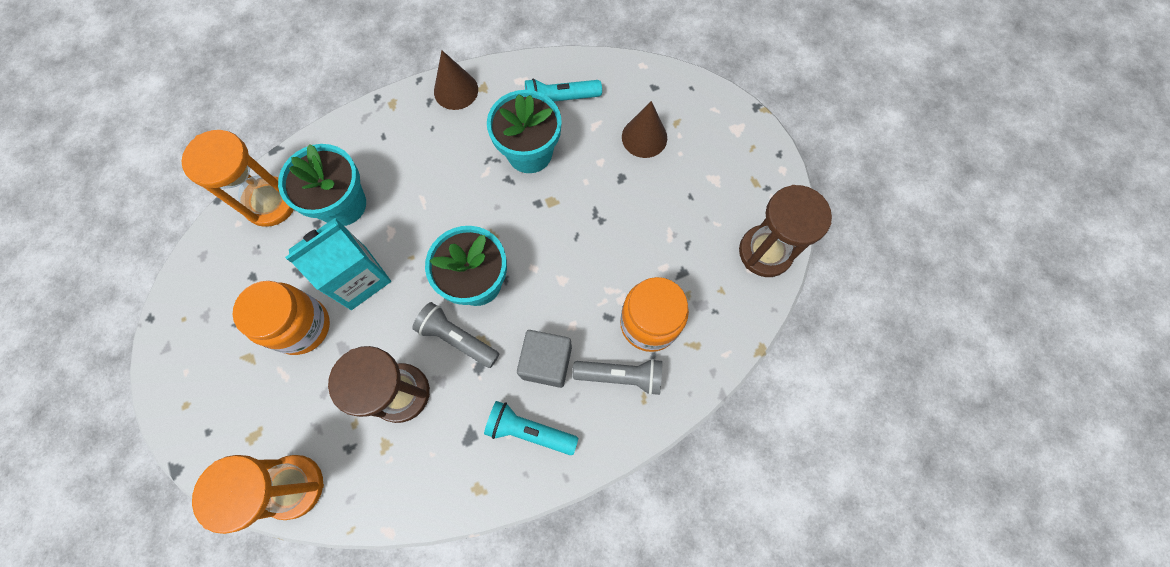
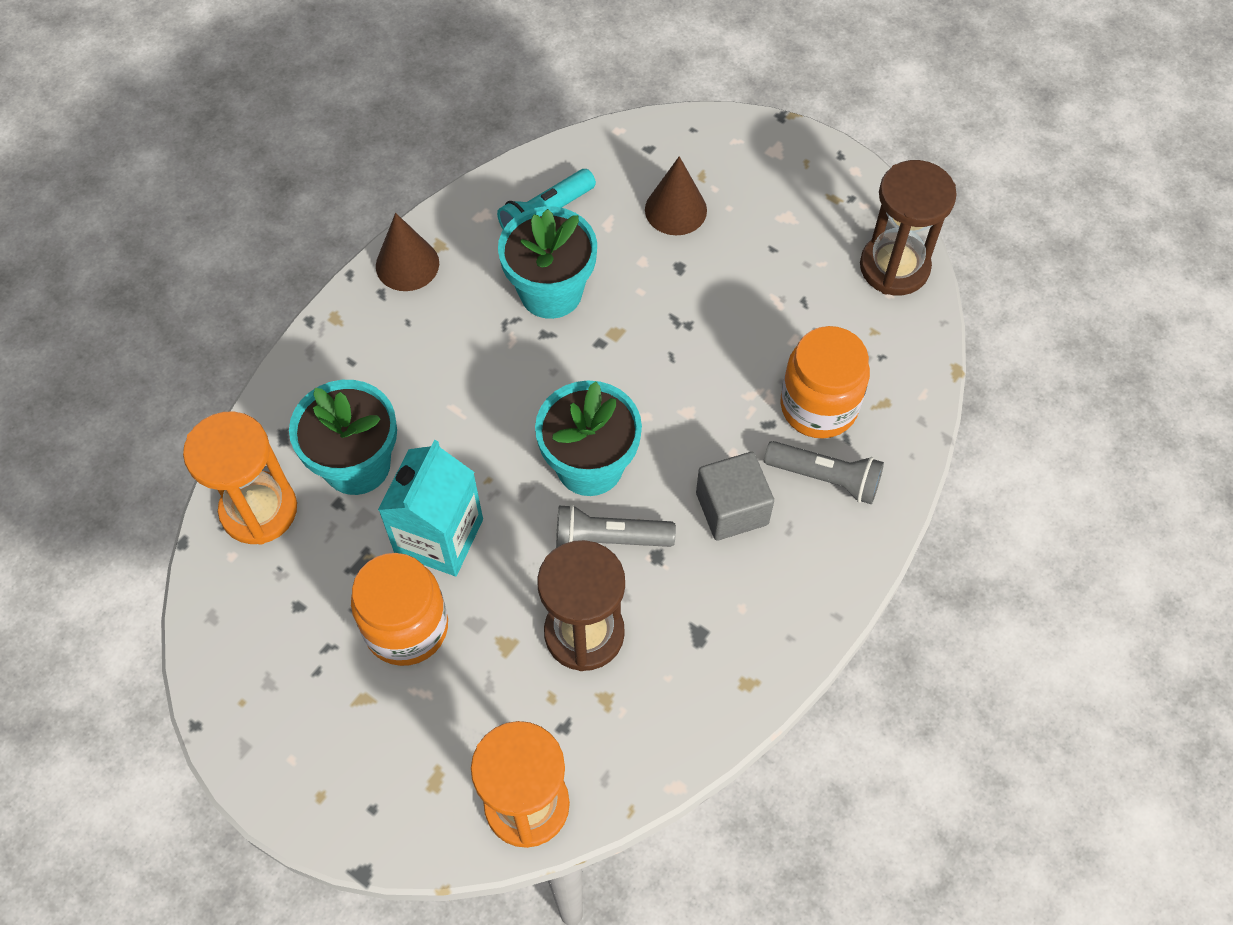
camera: 30 degrees left, 10 degrees down
(529, 430) = (762, 590): turquoise flashlight -> none
(621, 376) = (825, 478): grey flashlight -> grey flashlight turned 45 degrees clockwise

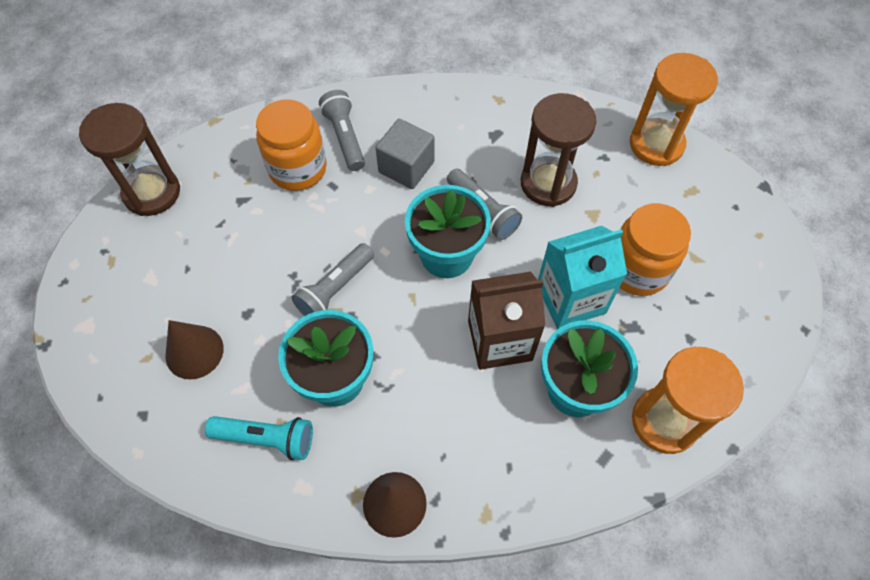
camera: 130 degrees left, 0 degrees up
(460, 441) = (500, 340): none -> brown carton
(641, 347) = (335, 289): none -> grey flashlight

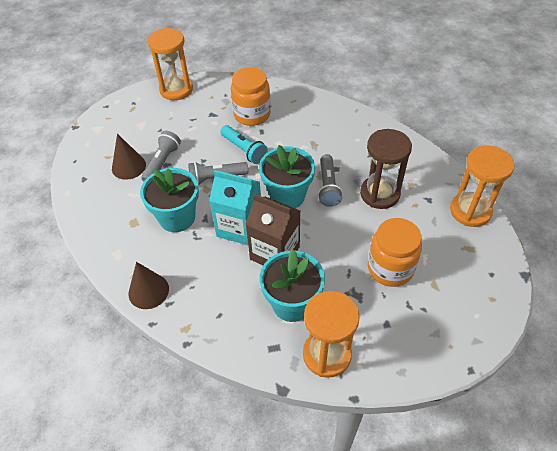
camera: 40 degrees right, 10 degrees down
(152, 193) = (176, 89): brown hourglass -> orange hourglass
(266, 439) = (122, 223): turquoise flashlight -> turquoise flashlight (244, 150)
(345, 137) = (289, 113): grey flashlight -> grey flashlight (162, 163)
(406, 167) = (307, 143): grey cube -> none
(571, 298) = (334, 258): turquoise carton -> turquoise carton (239, 227)

